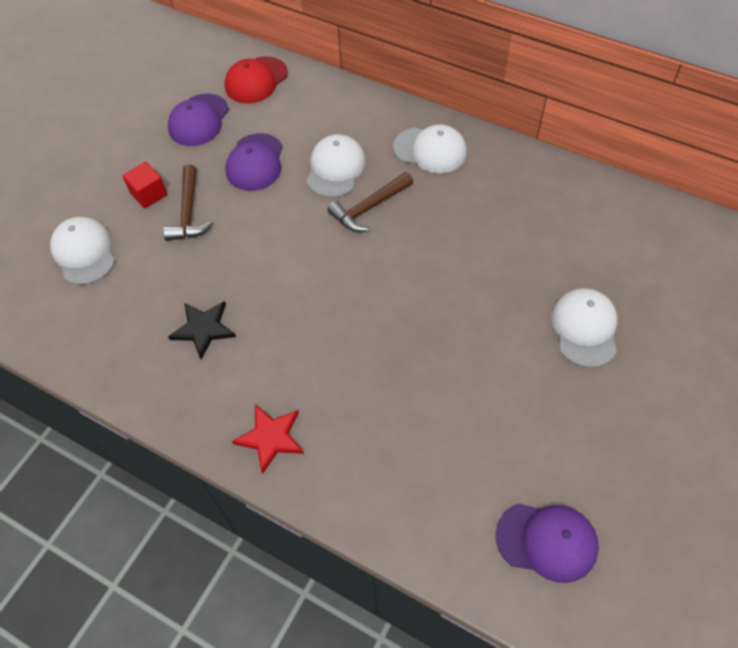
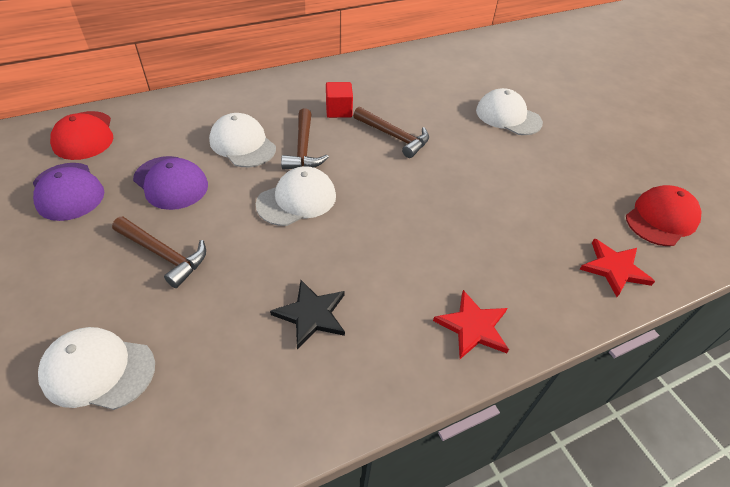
camera: 60 degrees left, 10 degrees down
(149, 194) = (100, 273): red cube -> red cube (339, 110)
(428, 520) = (614, 268): none -> red star
(430, 150) = (289, 95): white cap -> white cap (297, 200)
(450, 257) = (394, 136): none -> brown hammer
(547, 541) = (661, 218): purple cap -> red cap

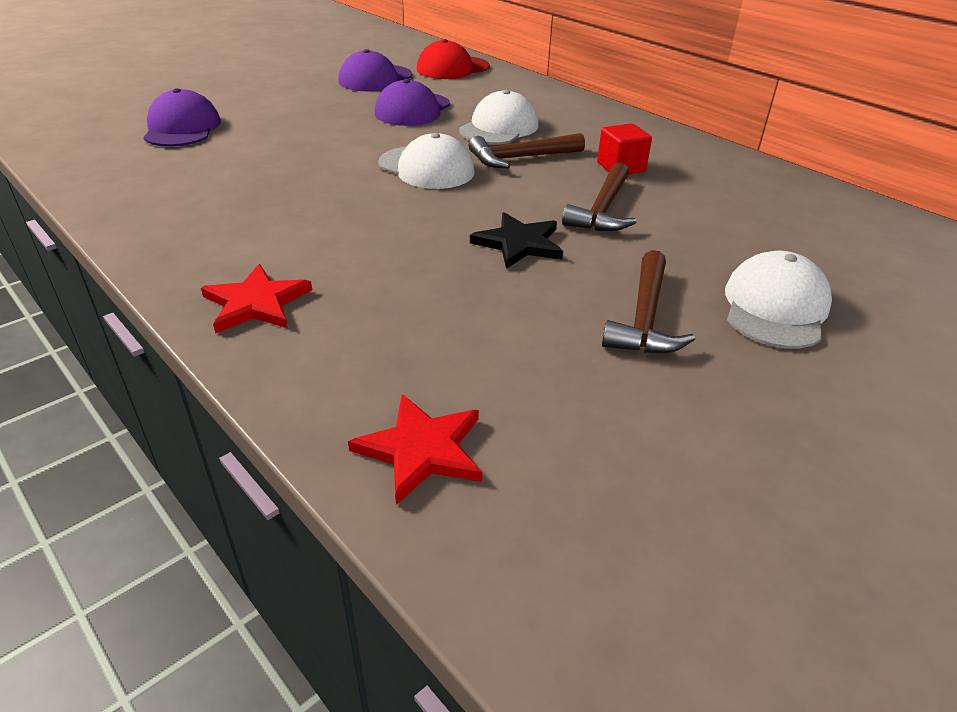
camera: 75 degrees right, 10 degrees down
(98, 370) = (182, 128): white cap -> purple cap
(164, 255) = (314, 125): brown hammer -> brown hammer (645, 318)
(311, 315) = (256, 200): black star -> black star (519, 243)
(661, 218) = (618, 538): red cap -> none

